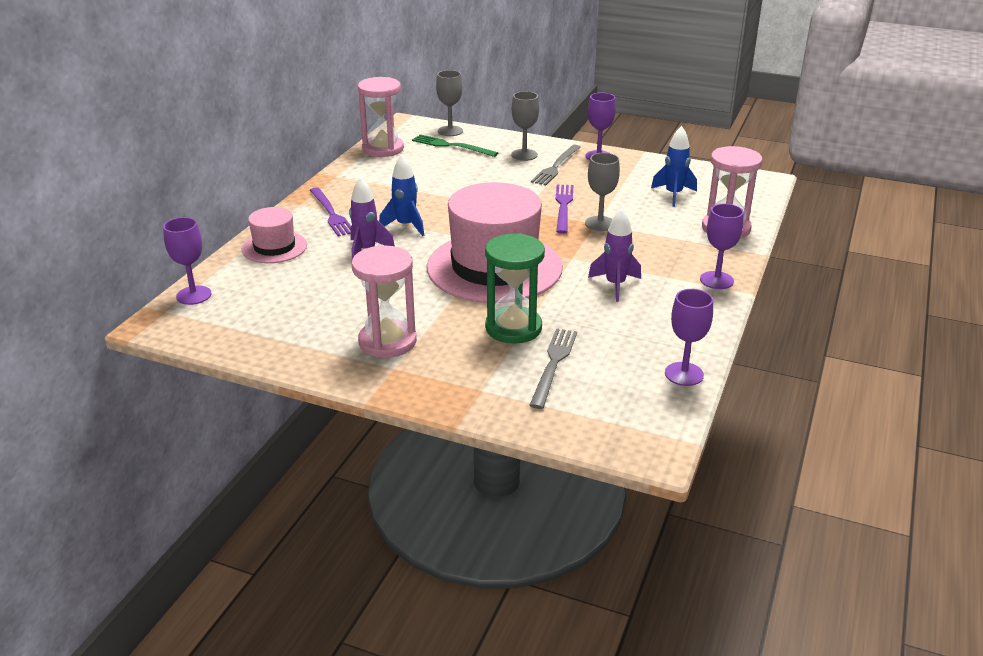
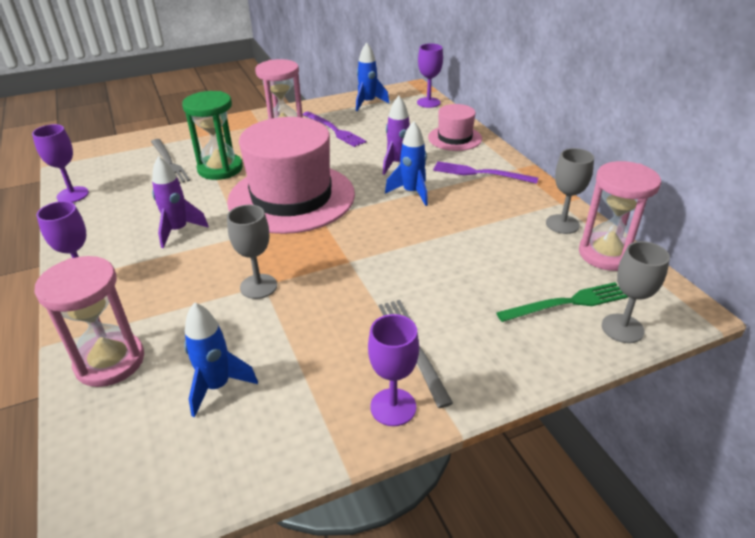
camera: 135 degrees right, 5 degrees up
(241, 331) = (368, 103): none -> blue rocket
(524, 155) = (476, 343): grey goblet -> grey goblet (562, 224)
(563, 206) = (320, 287): purple fork -> purple fork (334, 130)

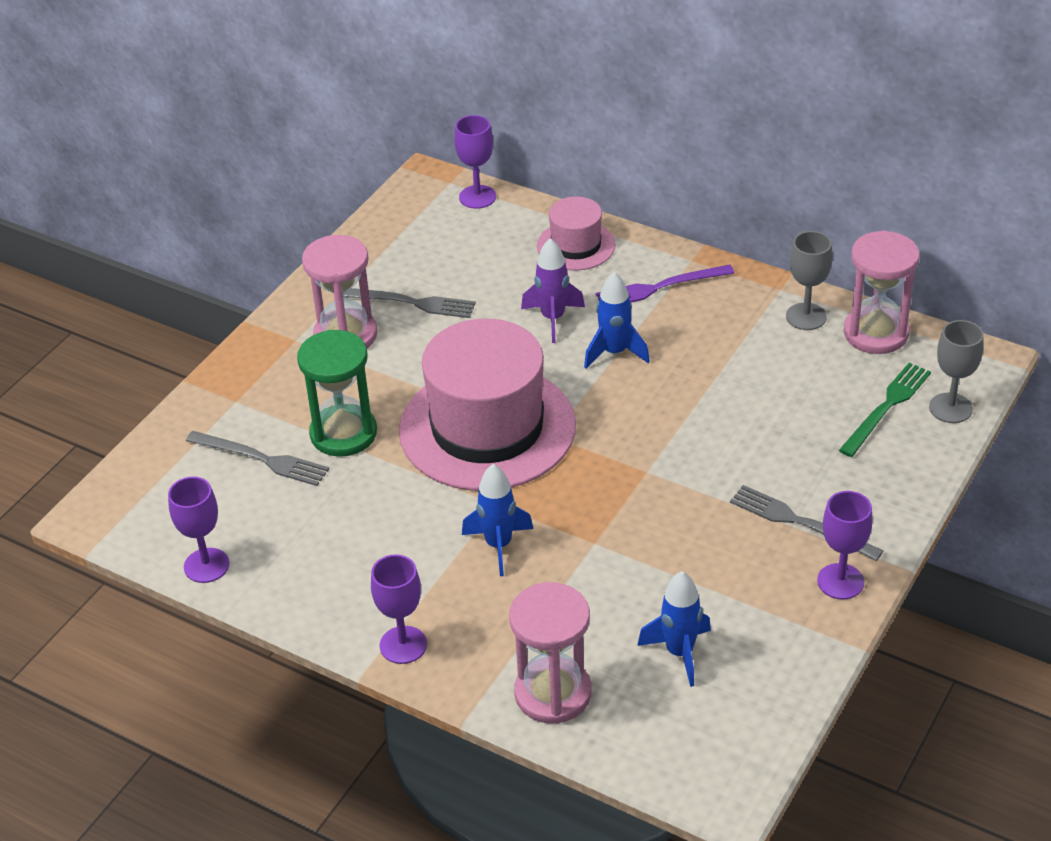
camera: 35 degrees left, 5 degrees up
(178, 231) = (416, 537): purple rocket -> none
(258, 286) = (592, 547): grey goblet -> none
(334, 130) = (410, 302): purple fork -> grey fork
(368, 103) = (397, 234): blue rocket -> blue rocket (498, 545)

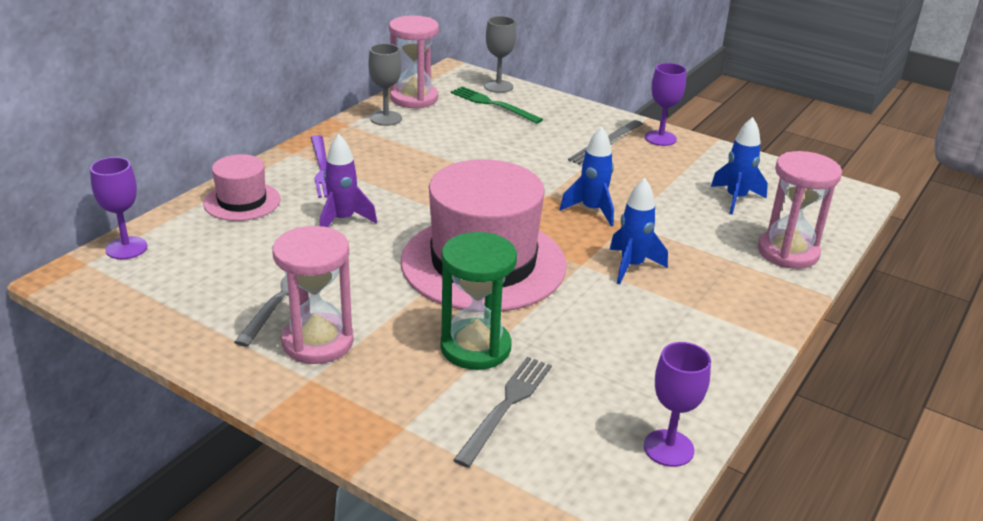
camera: 90 degrees left, 10 degrees down
(403, 645) = (754, 321): purple goblet -> none
(614, 353) = (401, 195): blue rocket -> blue rocket (592, 210)

